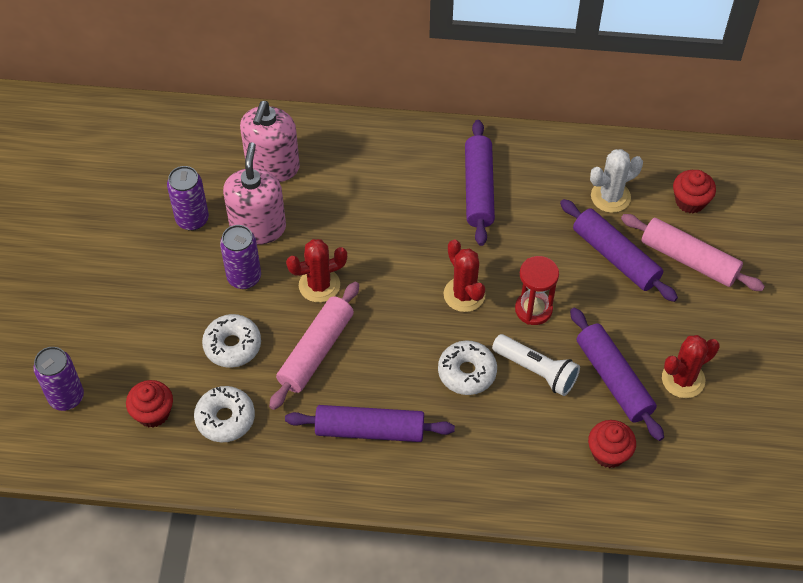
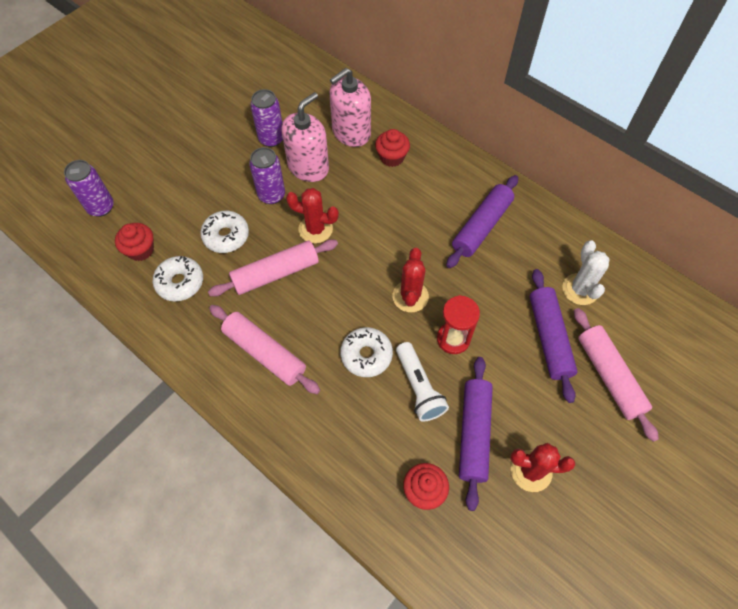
camera: 35 degrees right, 5 degrees up
(369, 430) = (264, 353): purple rolling pin -> pink rolling pin
(610, 197) = (580, 289): white cactus -> white cactus turned 75 degrees clockwise
(690, 201) = (644, 330): red cupcake -> red cupcake (392, 157)

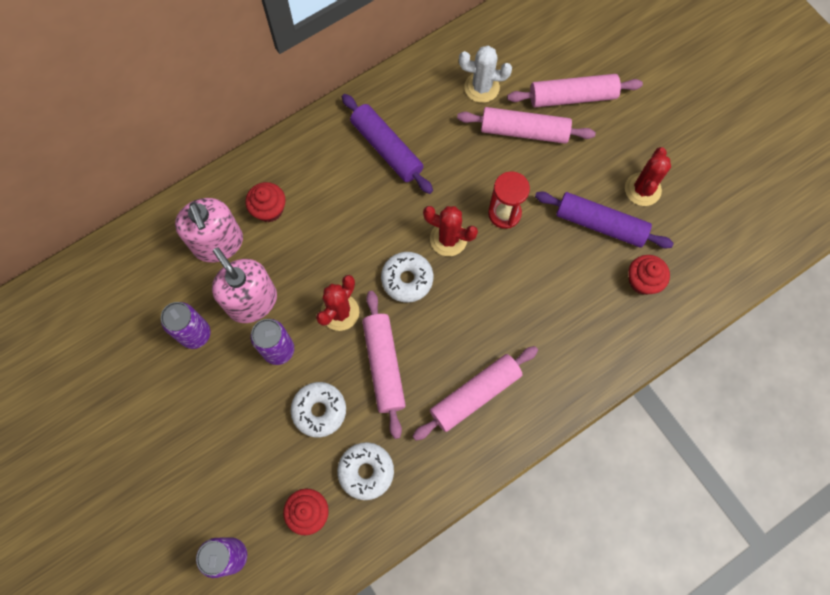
camera: 75 degrees left, 10 degrees up
(366, 355) = (502, 297): white donut -> white donut (407, 279)
(418, 387) = (546, 258): white flashlight -> none
(549, 338) = (524, 131): purple rolling pin -> pink rolling pin

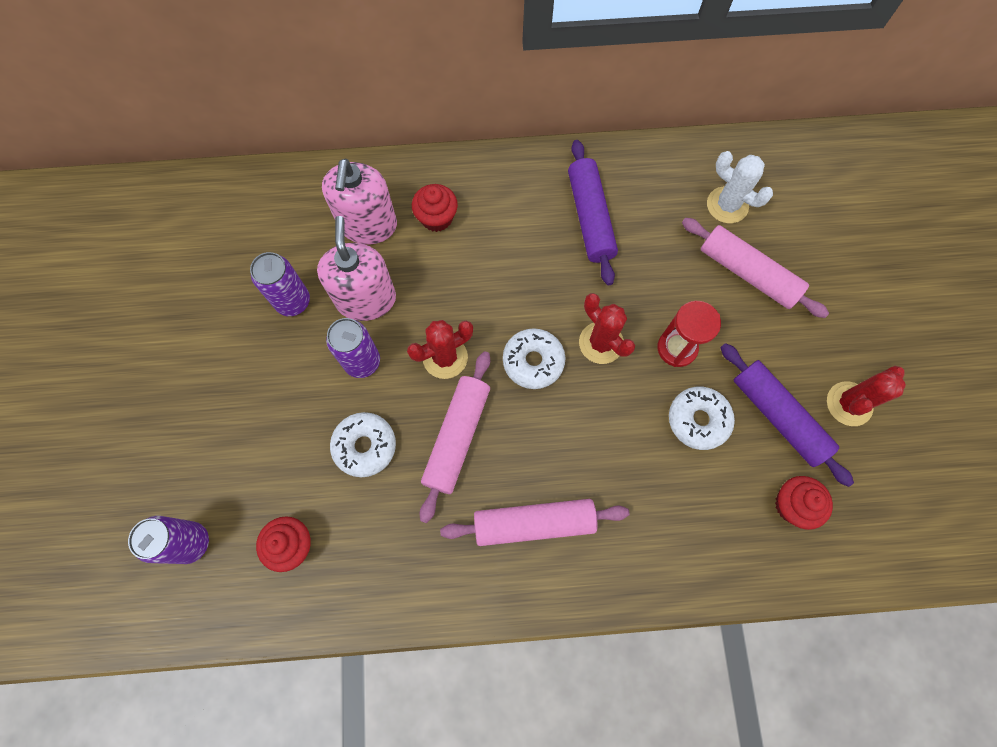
camera: 30 degrees right, 0 degrees up
(366, 471) = (373, 537): white donut -> white donut (698, 420)
(572, 97) = (822, 264): pink rolling pin -> none

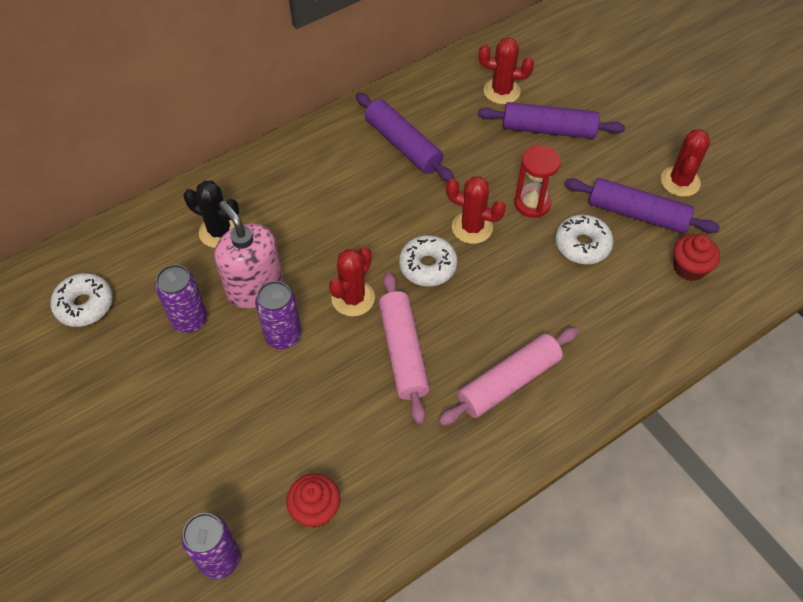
camera: 30 degrees left, 15 degrees down
(365, 446) = (329, 398): white donut -> white donut (84, 305)
(368, 225) = (219, 232): pink soap dispenser -> black cactus
(436, 218) = (276, 200): red cupcake -> none
(727, 205) = (501, 91): white cactus -> red cactus
(747, 273) = (548, 129): pink rolling pin -> purple rolling pin

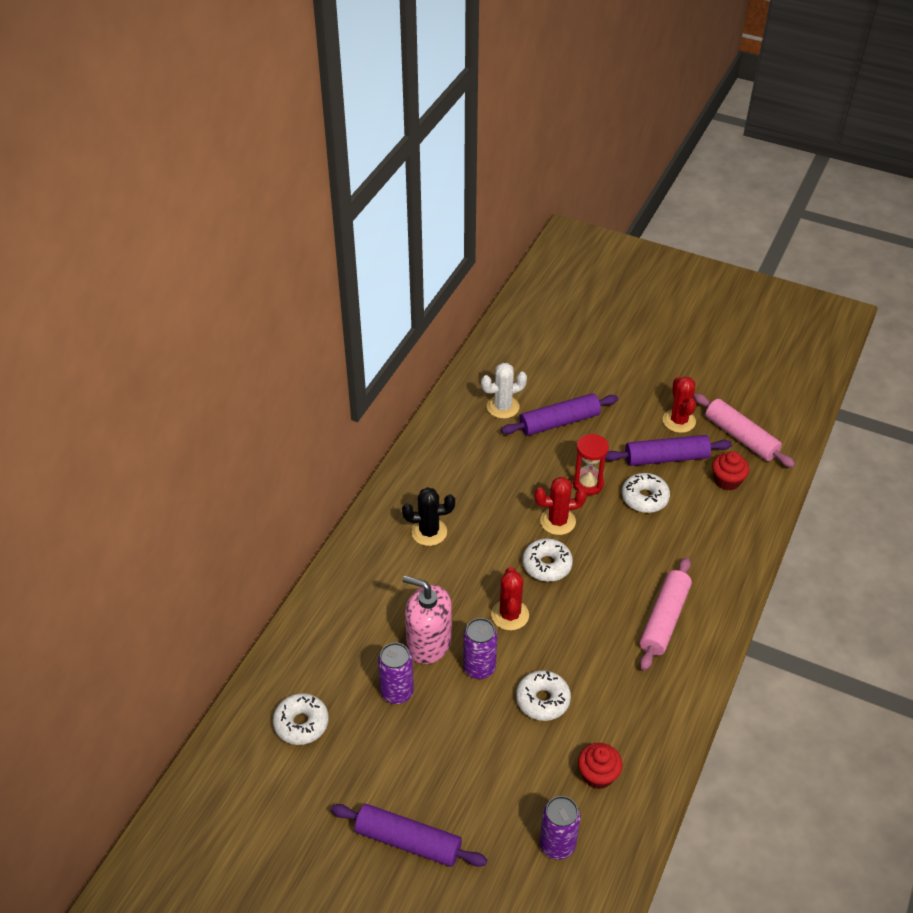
camera: 30 degrees left, 10 degrees down
(219, 232) = (366, 615): black cactus -> black cactus (429, 532)
(319, 401) = (542, 700): none -> white donut
(403, 145) = (459, 481): purple rolling pin -> purple rolling pin (408, 841)
(403, 352) = (576, 635): pink rolling pin -> pink rolling pin (741, 437)
(501, 91) = (503, 407): red cactus -> white cactus

